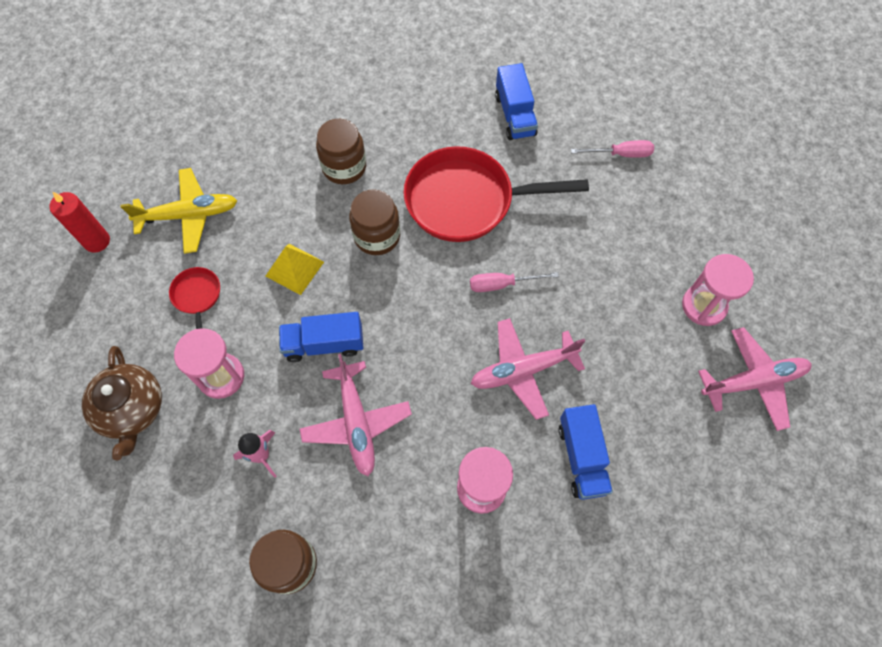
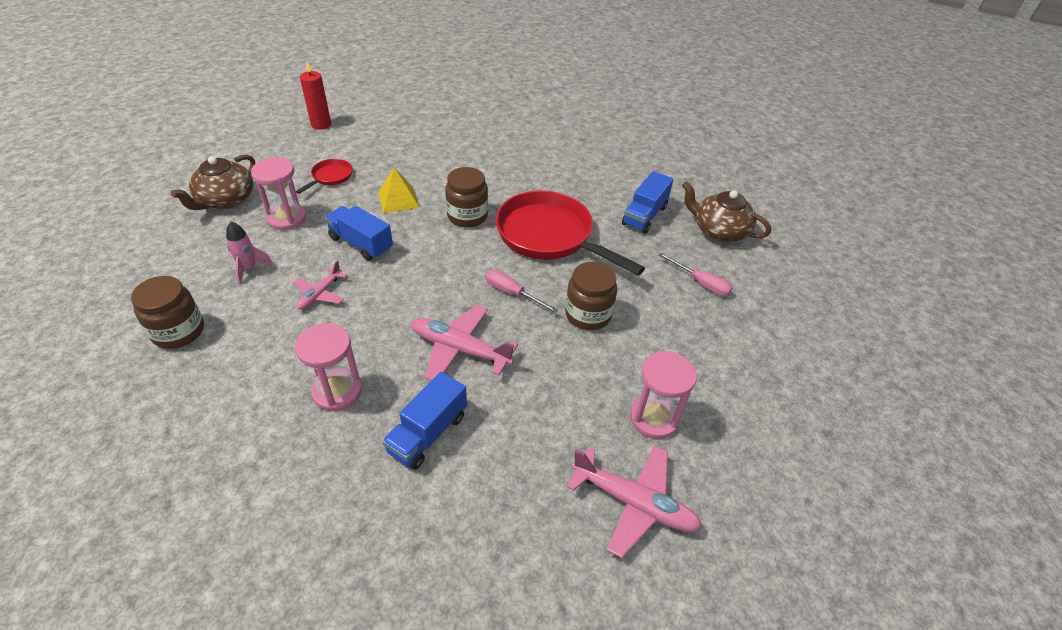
camera: 40 degrees right, 20 degrees down
(189, 215) = (380, 142): yellow plane -> none
(344, 167) = (495, 174): brown jar -> brown jar (588, 314)
(356, 422) = (320, 294): pink plane -> pink plane, size x0.59
(583, 86) = (719, 230): none -> brown teapot

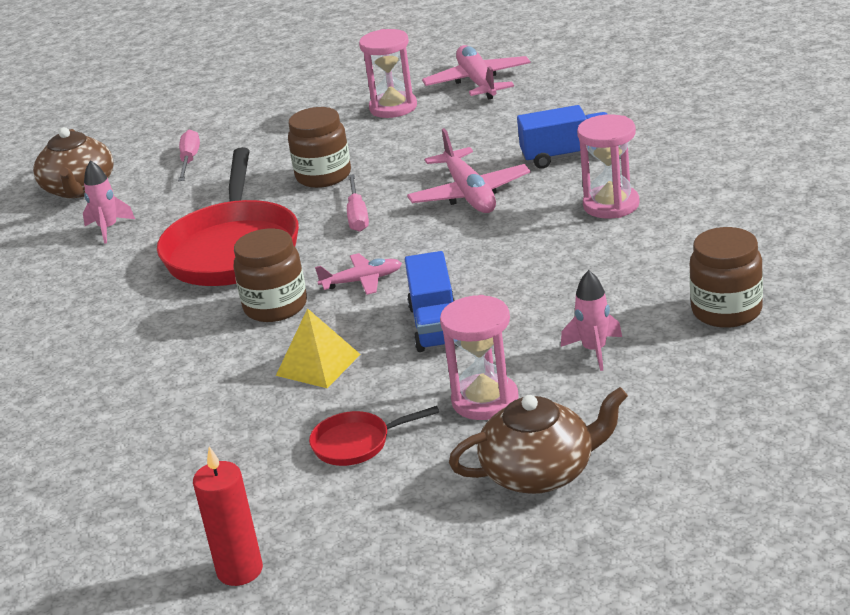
camera: 125 degrees left, 15 degrees down
(320, 294) = (542, 289): pink plane -> pink plane (362, 281)
(644, 215) = (108, 229): blue truck -> pink rocket

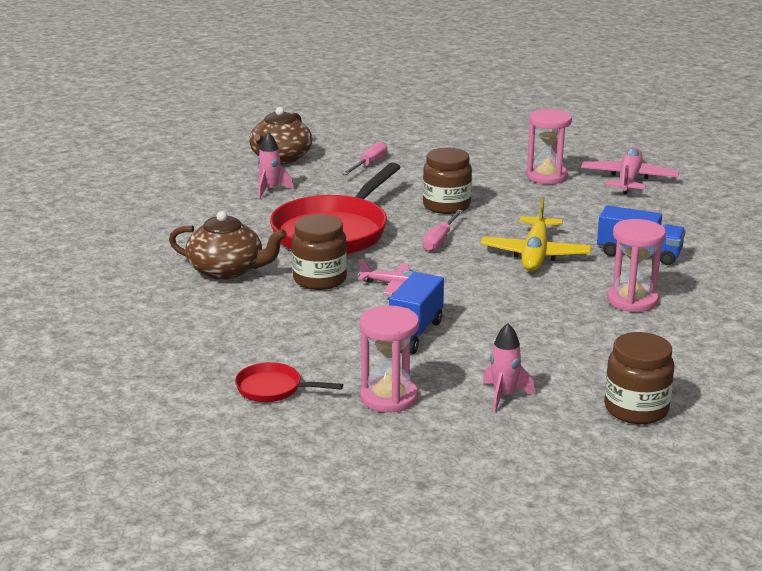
camera: 25 degrees right, 5 degrees down
(240, 570) = (114, 436): red candle -> none
(318, 364) = (305, 328): yellow pyramid -> none
(469, 194) = (535, 254): pink plane -> yellow plane
(540, 472) = (372, 461): brown teapot -> brown teapot (227, 270)

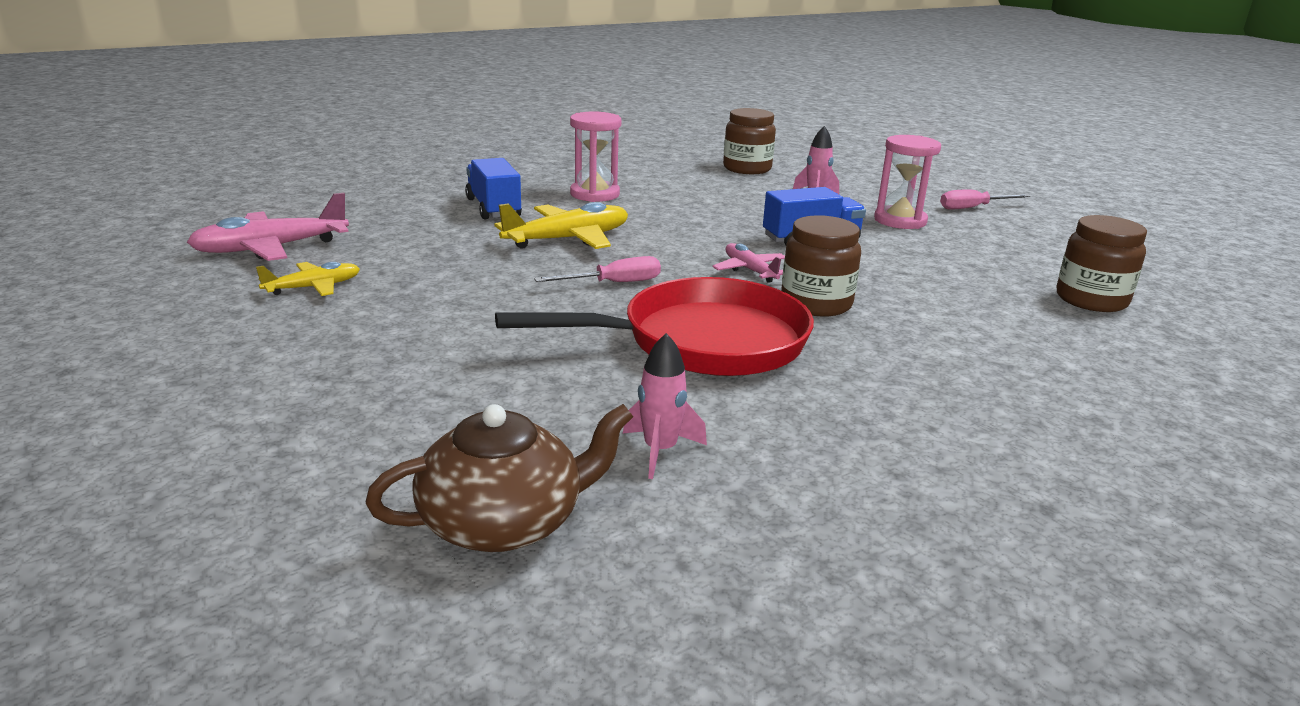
camera: 135 degrees left, 0 degrees up
(227, 270) = (912, 357): brown teapot -> none
(273, 389) = (990, 253): red pan -> none
(369, 164) = (420, 417): pink screwdriver -> pink screwdriver (973, 208)
(446, 206) = (508, 310): brown jar -> brown jar (1091, 300)
(546, 176) = (313, 287): pink hourglass -> yellow plane

